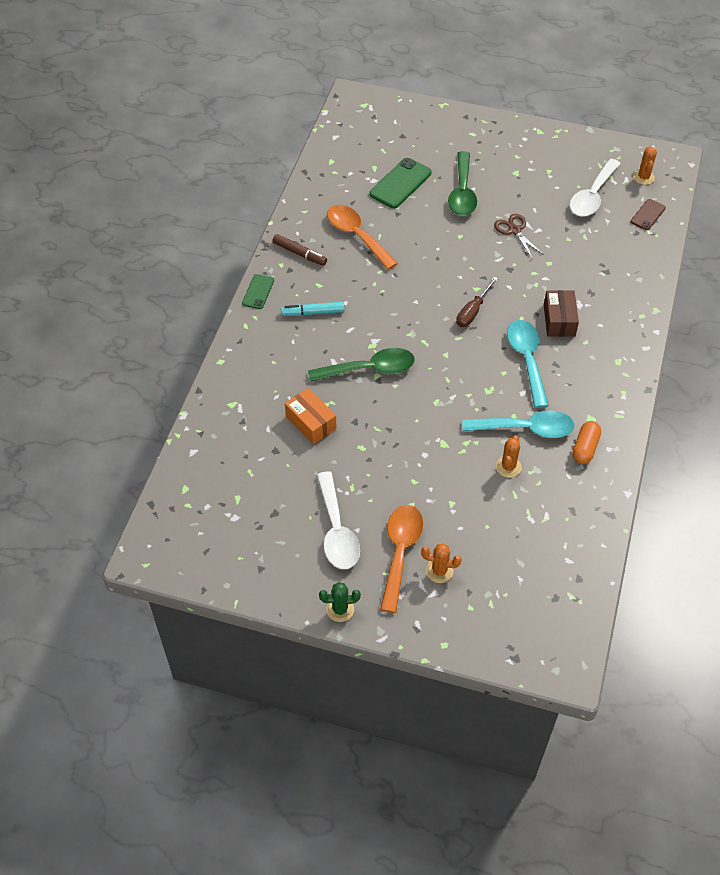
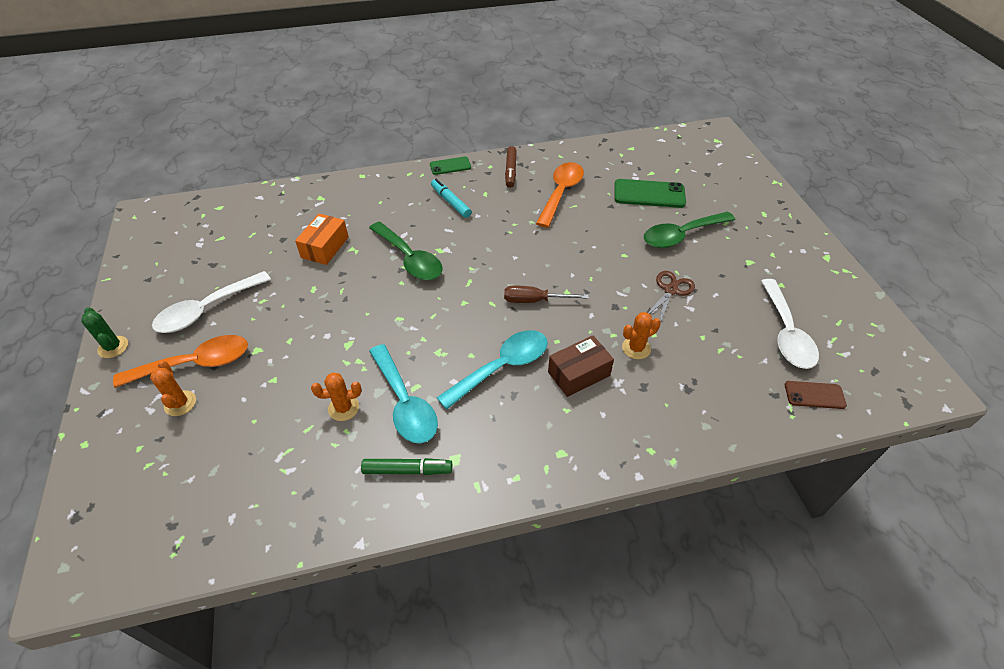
camera: 60 degrees right, 5 degrees down
(585, 448) = (407, 470): orange capsule -> green marker
(592, 196) = (786, 333): white spoon -> white spoon turned 90 degrees counterclockwise
(643, 177) = (868, 368): orange cactus -> orange cactus (636, 348)

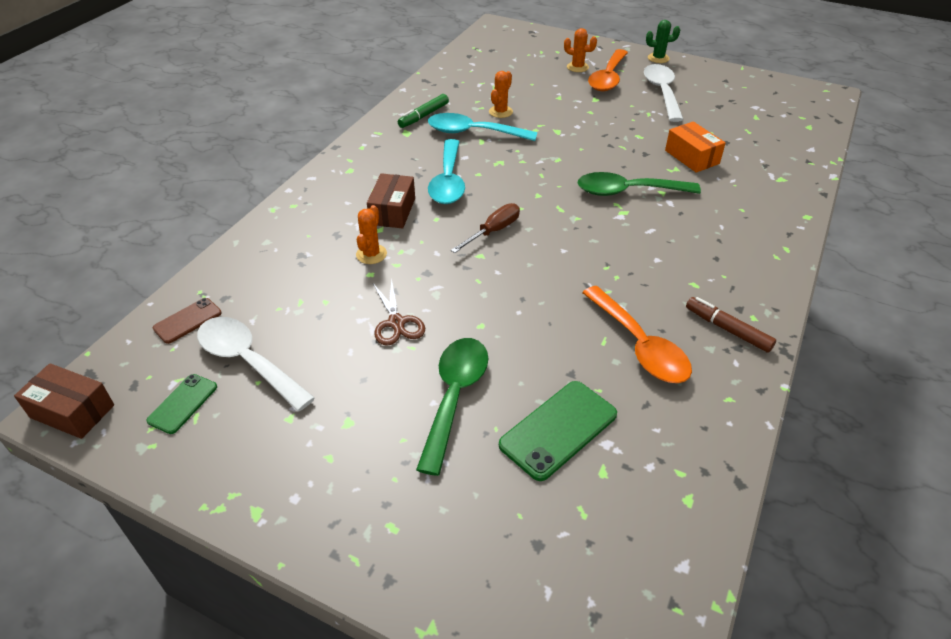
camera: 130 degrees right, 5 degrees down
(450, 166) = (779, 285): green phone -> green phone (183, 403)
(450, 202) = (699, 252): turquoise marker -> none
(925, 381) = (72, 411): none -> brown box

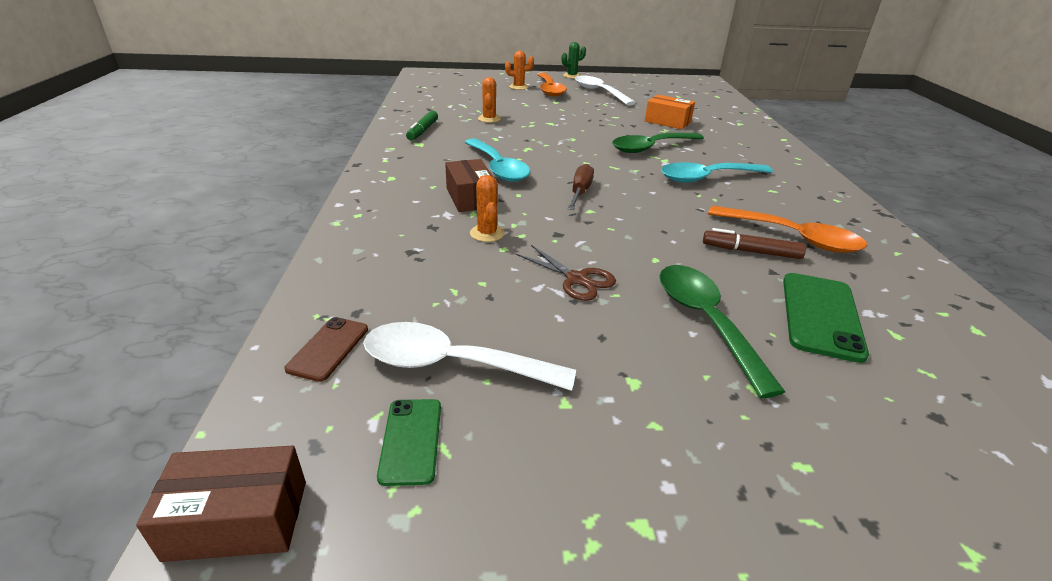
camera: 30 degrees left, 10 degrees down
(473, 132) = (481, 134): turquoise spoon -> turquoise spoon (707, 178)
(727, 329) = (832, 211): brown marker -> brown marker (751, 251)

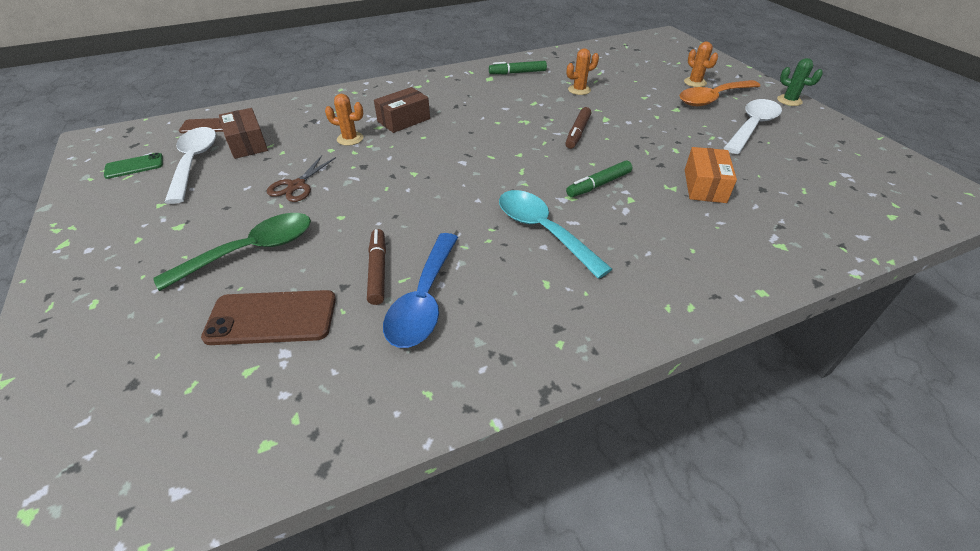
camera: 70 degrees right, 10 degrees up
(237, 520) = (94, 142): brown box -> brown box (247, 144)
(487, 233) = (350, 139): orange cactus -> orange cactus turned 45 degrees clockwise
(498, 168) = (469, 118): turquoise spoon -> none
(566, 136) = (577, 133): none -> brown marker
(580, 192) = (447, 162): brown screwdriver -> none
(651, 148) = (598, 185): green spoon -> green marker
(793, 237) = (424, 300): orange spoon -> blue spoon
(821, 315) = (272, 318): green phone -> brown phone

